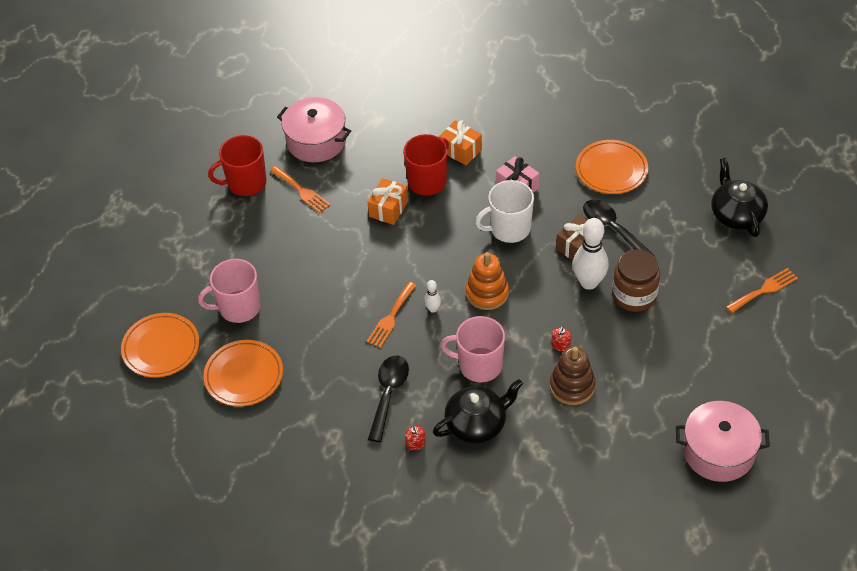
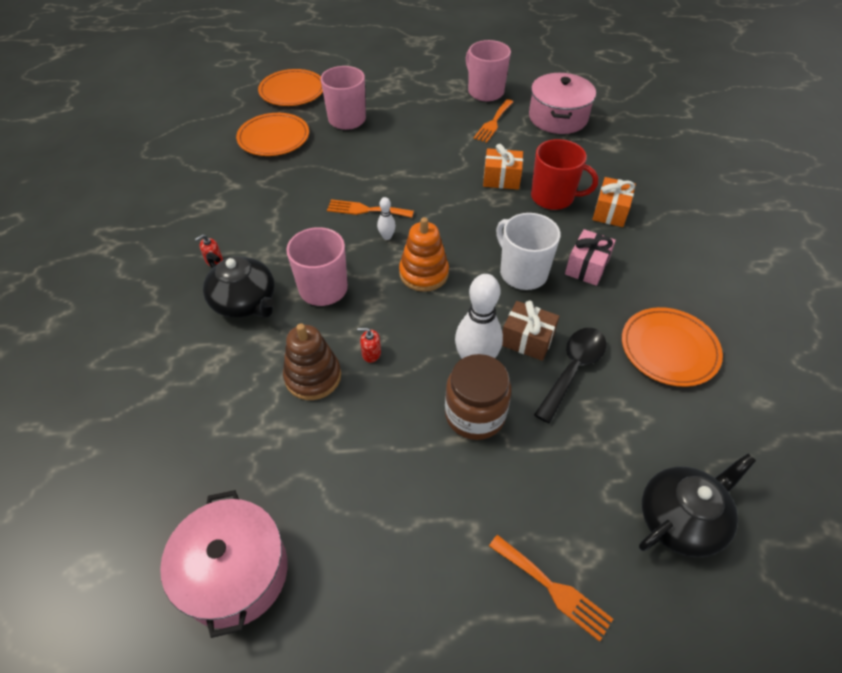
camera: 70 degrees right, 0 degrees up
(245, 183) = (485, 92): red mug -> pink mug
(388, 394) = (271, 228): black spoon -> none

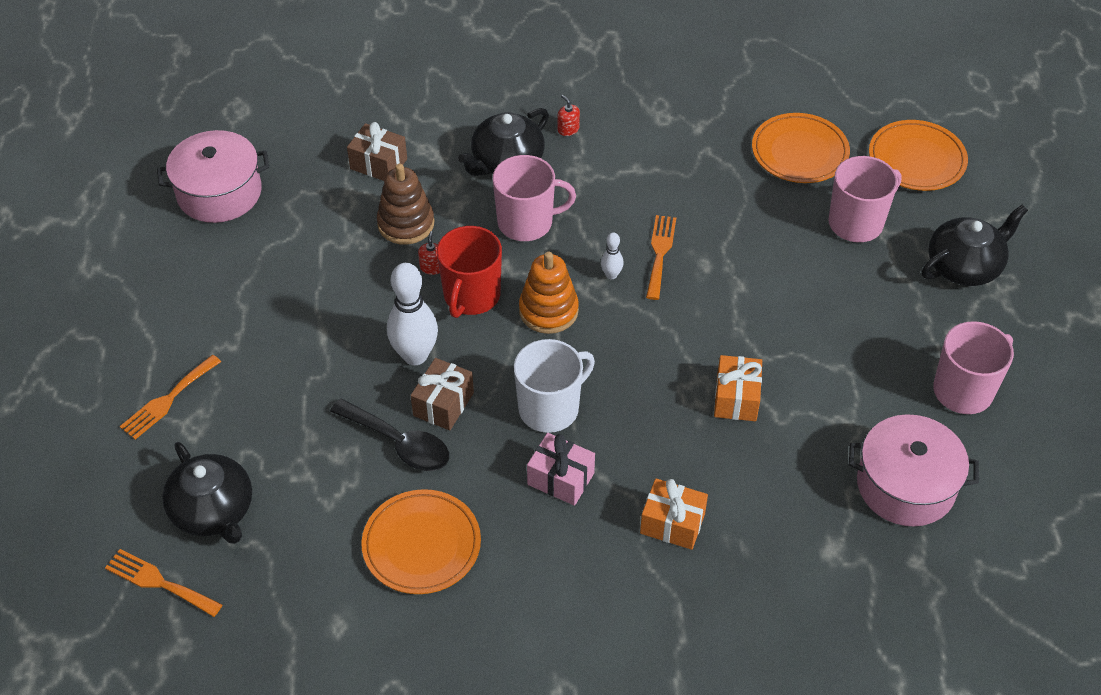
camera: 90 degrees right, 0 degrees up
(224, 405) = (378, 164): none -> brown gift
(388, 82) = (964, 266): none -> black teapot
(475, 414) = (349, 352): brown jar -> none
(493, 123) = (876, 397): orange fork -> orange fork (159, 582)
(553, 197) = (700, 457): red mug -> red mug (471, 296)

